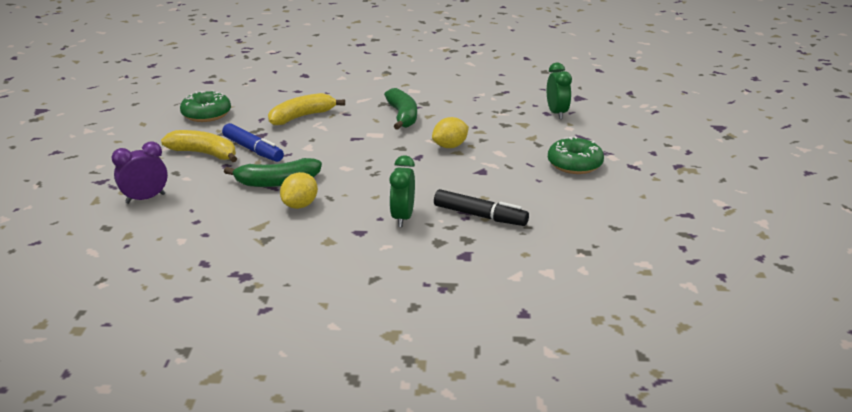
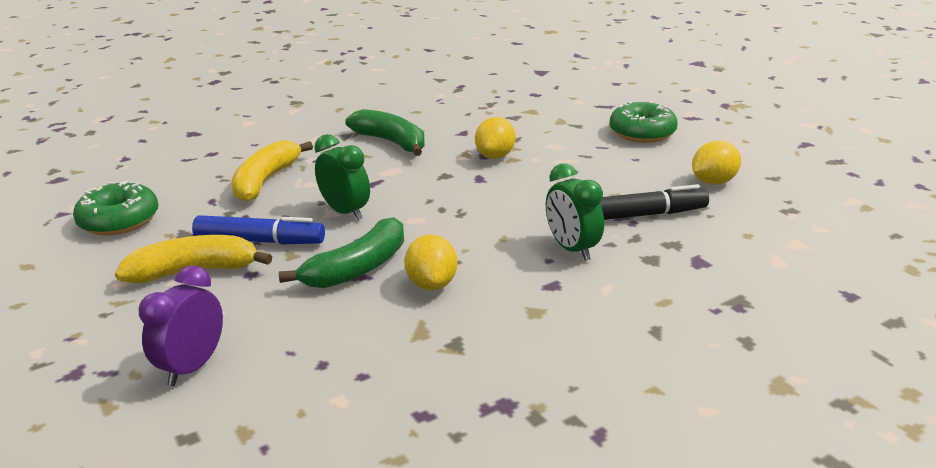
camera: 35 degrees left, 0 degrees up
(556, 113) = (545, 91): green clock -> green clock (345, 212)
(564, 214) = (713, 182): none -> yellow lemon

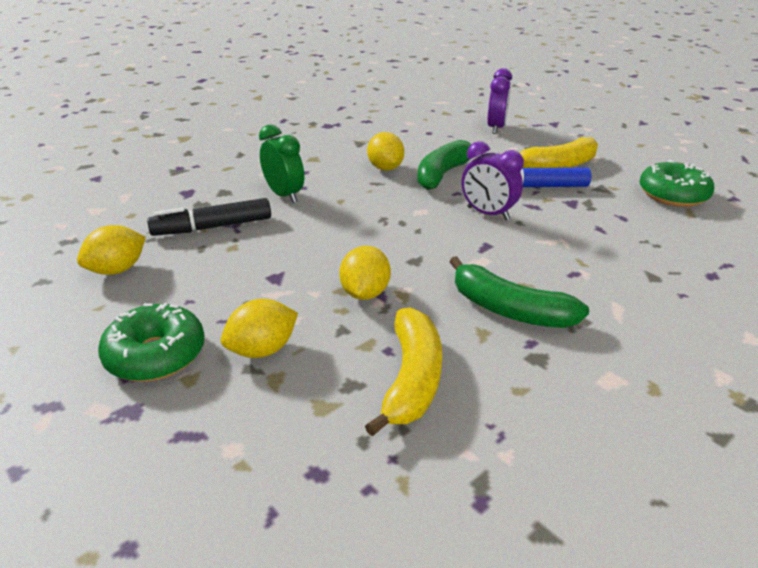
camera: 170 degrees right, 5 degrees up
(265, 181) = (599, 241): yellow banana -> yellow banana (412, 379)
(345, 212) = (488, 213): green clock -> purple clock
(570, 132) = (262, 349): none -> yellow lemon

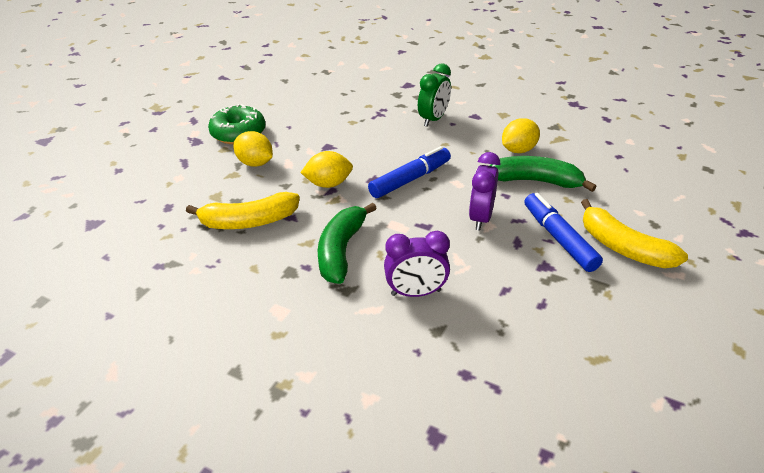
camera: 70 degrees right, 5 degrees up
(117, 270) = (306, 95): yellow lemon -> none
(212, 227) = (371, 107): black marker -> none
(395, 235) = (410, 179): none -> blue marker
(496, 128) = (679, 193): purple clock -> purple clock (416, 292)
(672, 195) = (632, 343): green donut -> none

